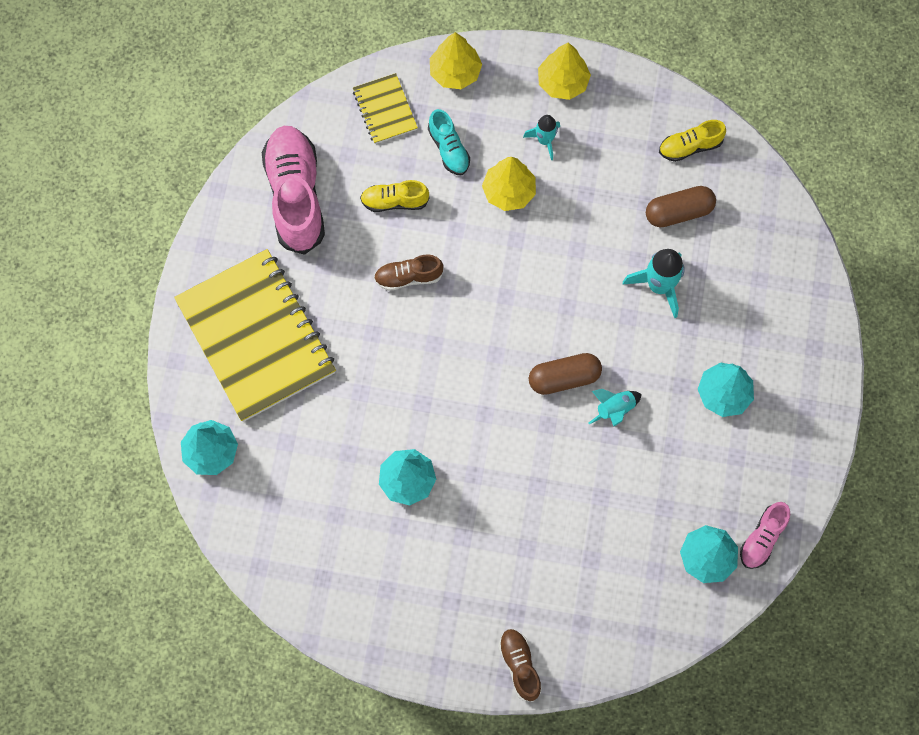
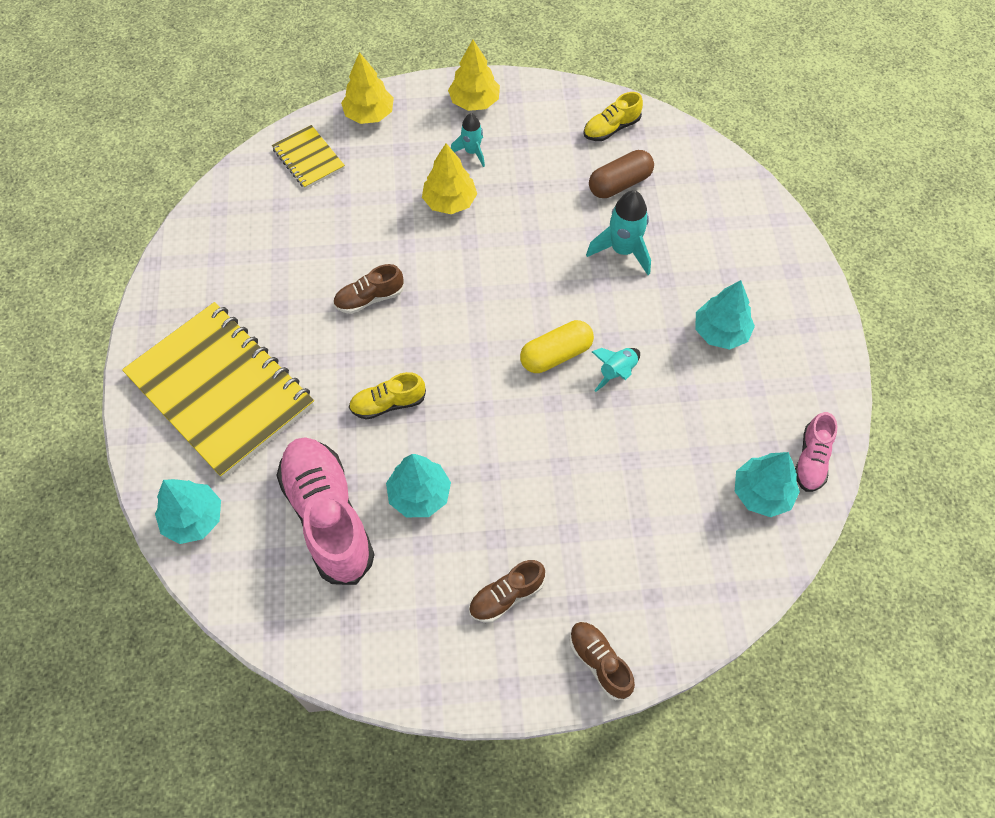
camera: 15 degrees left, 10 degrees down
(296, 196) = (235, 251): pink shoe -> pink shoe (328, 516)
(394, 201) = (338, 234): yellow shoe -> yellow shoe (388, 404)
(449, 149) = (380, 178): turquoise shoe -> none
(458, 589) = (506, 596): none -> brown shoe
(564, 378) = (556, 355): brown capsule -> yellow capsule

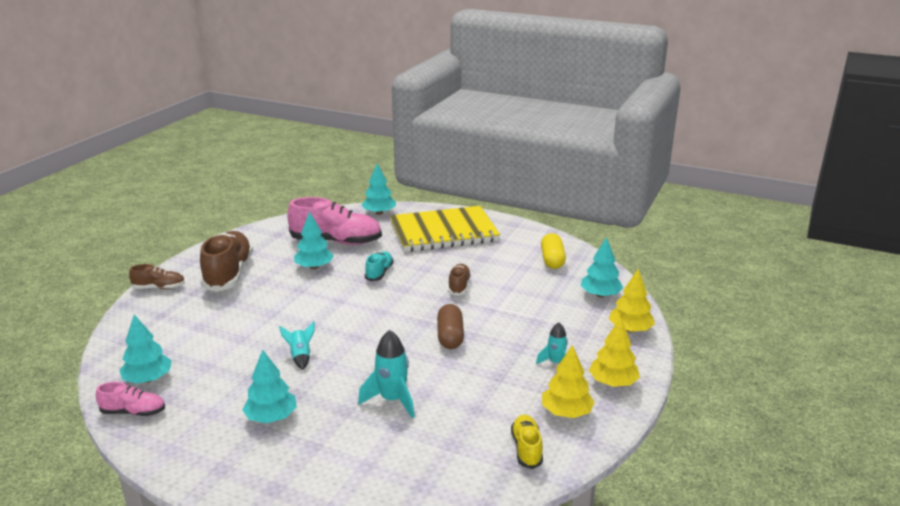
camera: 120 degrees right, 35 degrees down
(308, 159) = (600, 295): yellow notebook -> turquoise tree
(388, 404) = (379, 273): yellow shoe -> turquoise shoe
(450, 201) = (513, 338): yellow tree -> yellow tree (566, 412)
(506, 596) = (228, 274): brown shoe -> brown shoe, size x1.98
(556, 355) = (342, 337): yellow capsule -> yellow capsule (552, 260)
(619, 184) = (459, 426): brown capsule -> brown capsule (450, 336)
(811, 460) = (133, 412): pink shoe -> pink shoe turned 135 degrees clockwise

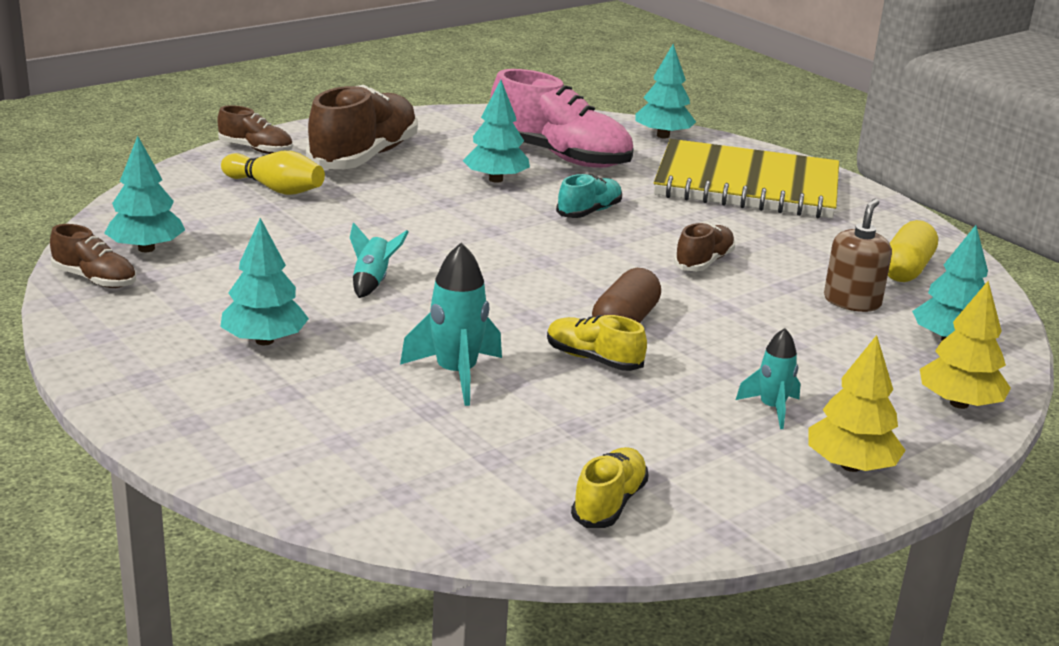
camera: 25 degrees right, 0 degrees up
(133, 412) = (95, 279): pink shoe -> brown shoe
(193, 312) = (275, 189): none -> yellow bowling pin
(452, 365) = (593, 359): none -> yellow shoe
(543, 287) = (852, 301): none -> brown soap dispenser
(566, 412) = (725, 479): yellow tree -> none

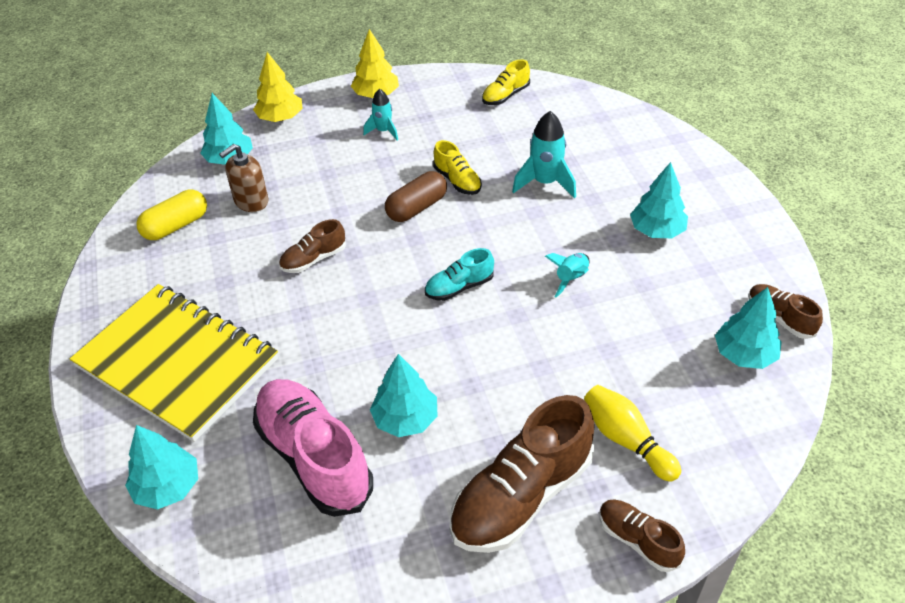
camera: 155 degrees left, 20 degrees up
(589, 212) = (353, 344): turquoise shoe -> turquoise shoe (459, 287)

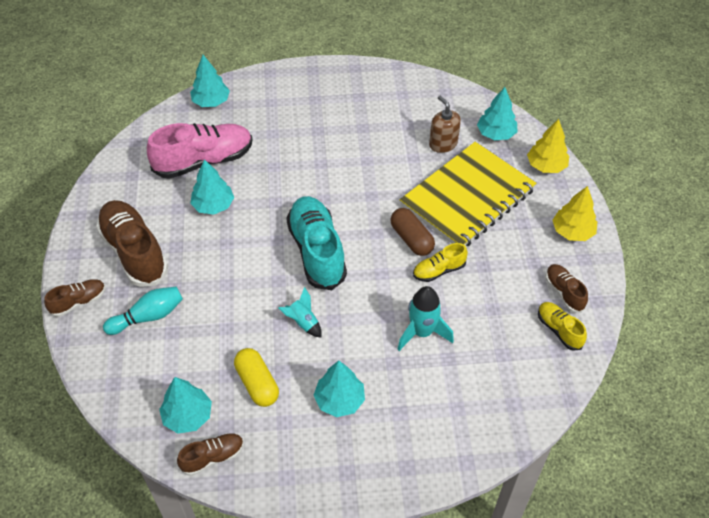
camera: 100 degrees right, 5 degrees up
(176, 226) = (425, 105): yellow capsule -> yellow capsule (257, 383)
(177, 363) = (298, 105): yellow notebook -> yellow notebook (467, 197)
(314, 259) = (370, 174): brown shoe -> brown shoe (564, 292)
(383, 131) = (516, 230): turquoise rocket -> none
(459, 287) = (317, 251): turquoise shoe -> turquoise shoe, size x1.98
(626, 440) = (148, 317): yellow bowling pin -> turquoise bowling pin

